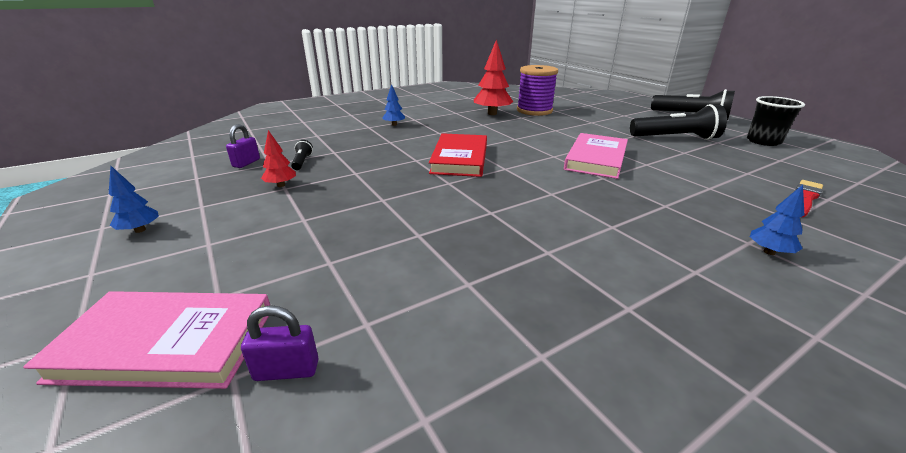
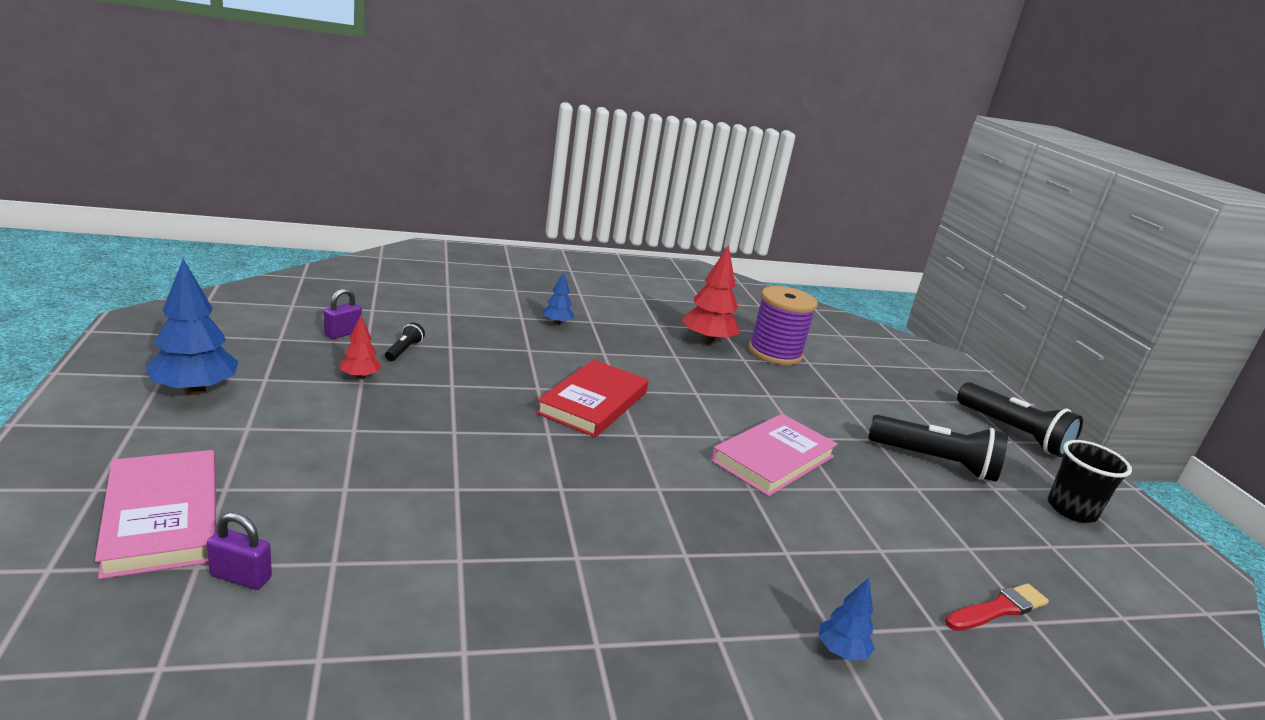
camera: 15 degrees right, 5 degrees down
(140, 230) = (195, 390): blue tree -> blue tree, size x1.88
(167, 343) = (163, 517): pink book -> pink book turned 45 degrees clockwise

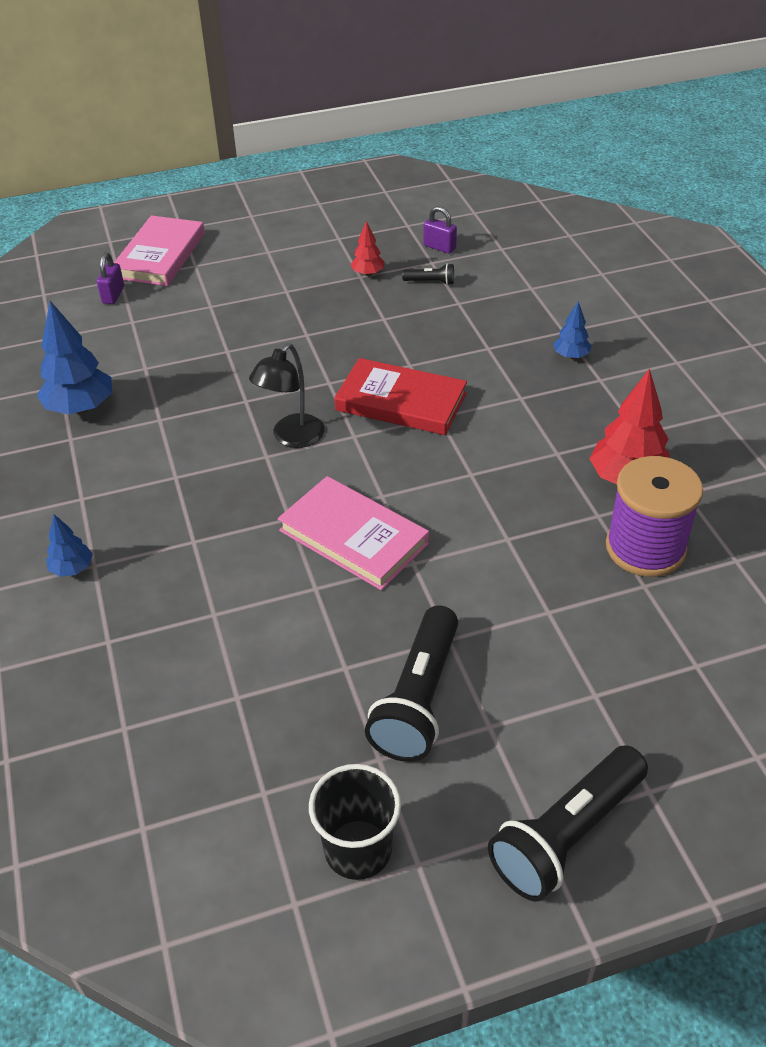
camera: 90 degrees right, 20 degrees up
(163, 517) = (160, 256): pink book -> pink book turned 45 degrees counterclockwise
(195, 390) = (306, 219): blue tree -> blue tree (80, 408)
(633, 468) = (291, 438): none -> black lamp
(998, 609) = (139, 700): red brush -> none

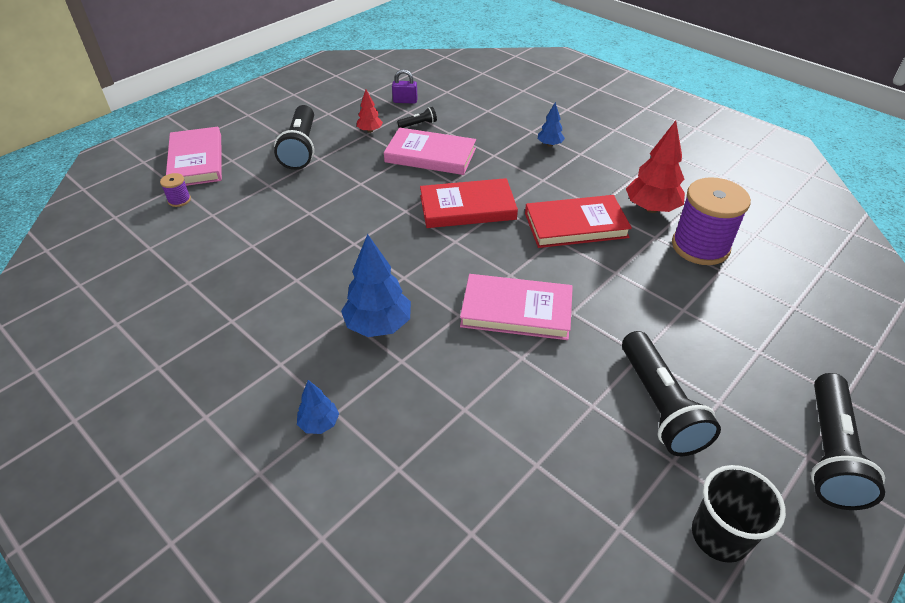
camera: 30 degrees left, 0 degrees up
(80, 408) = (221, 294): blue tree -> blue tree (378, 325)
(113, 295) = (179, 200): purple padlock -> purple spool
(276, 273) = (301, 148): none -> black flashlight
(291, 438) = (411, 258): black lamp -> none
(412, 325) = (430, 155): none -> pink book
(510, 466) = (575, 225): none -> red book

